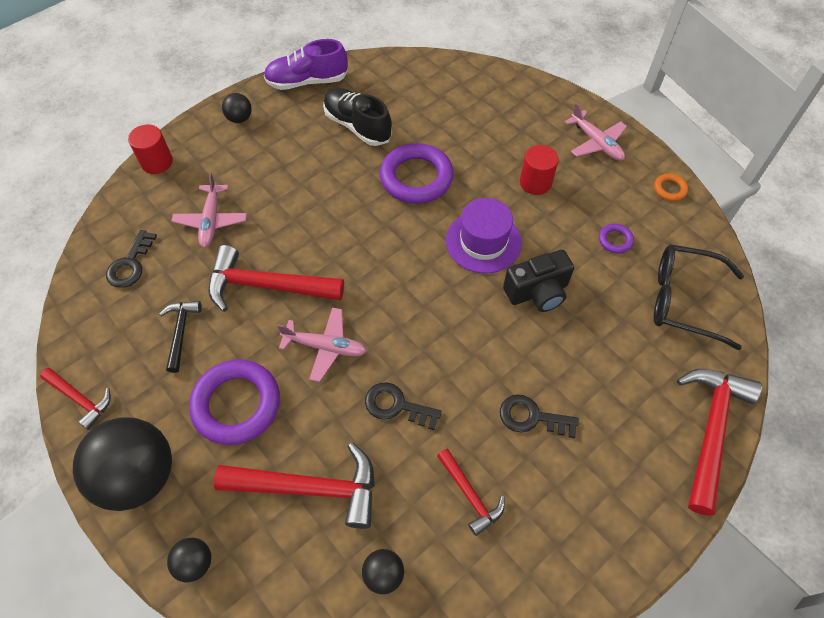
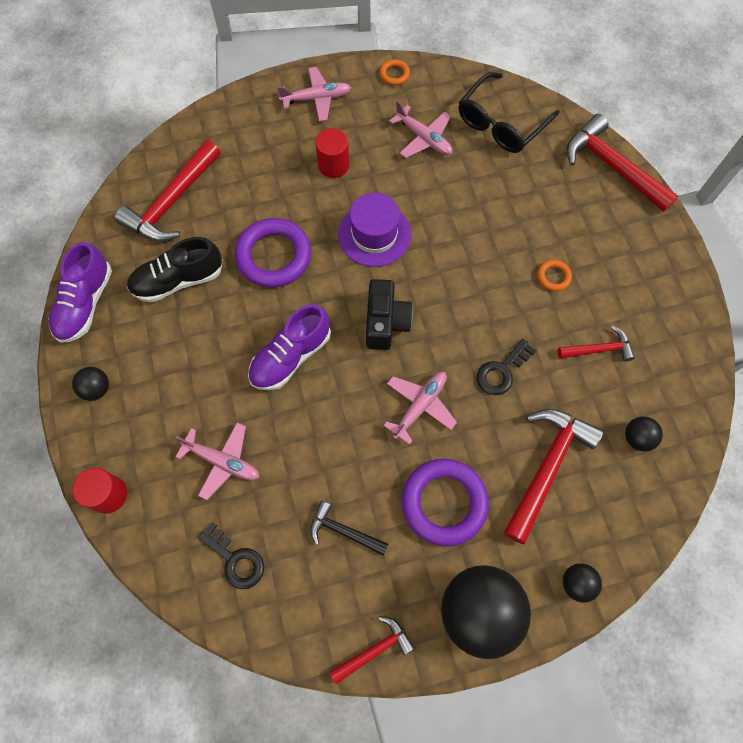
camera: 65 degrees left, 10 degrees up
(266, 286) = (329, 434): red hammer -> red hammer (172, 203)
(327, 228) = (291, 356): none -> purple shoe
(531, 417) = (553, 277): black key -> orange ring
(537, 292) = (445, 218): black camera -> black camera (385, 322)
(615, 240) = (423, 138): purple ring -> pink plane

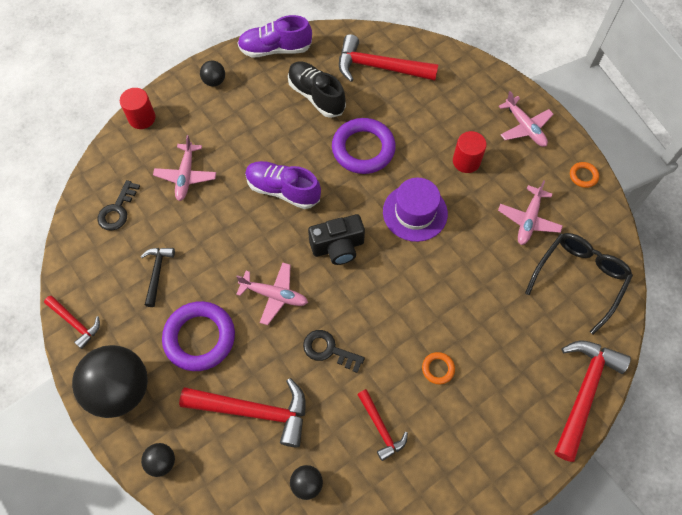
camera: 70 degrees right, 5 degrees down
(501, 123) = (579, 278): black glasses -> black glasses turned 105 degrees clockwise

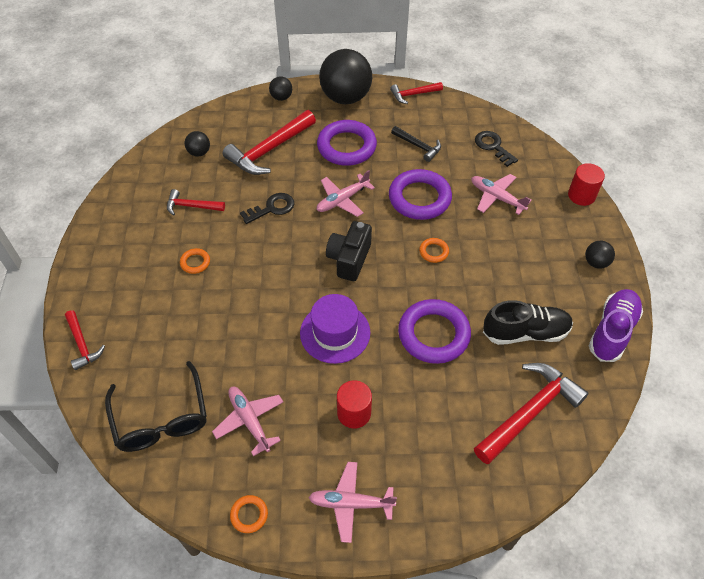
camera: 125 degrees right, 10 degrees down
(228, 234) = (419, 198): none -> purple ring
(283, 190) = (433, 252): purple shoe -> orange ring
(584, 392) = (82, 344): red hammer -> red hammer, size x0.55

